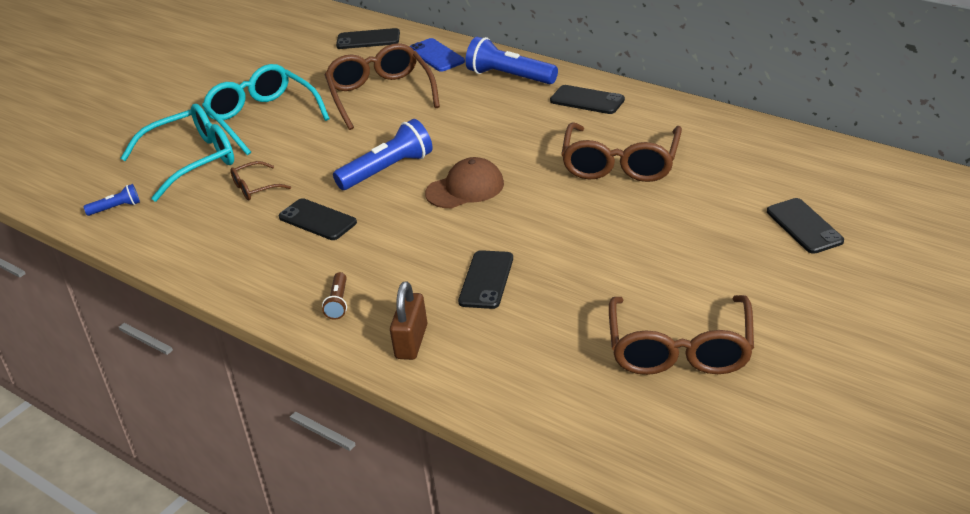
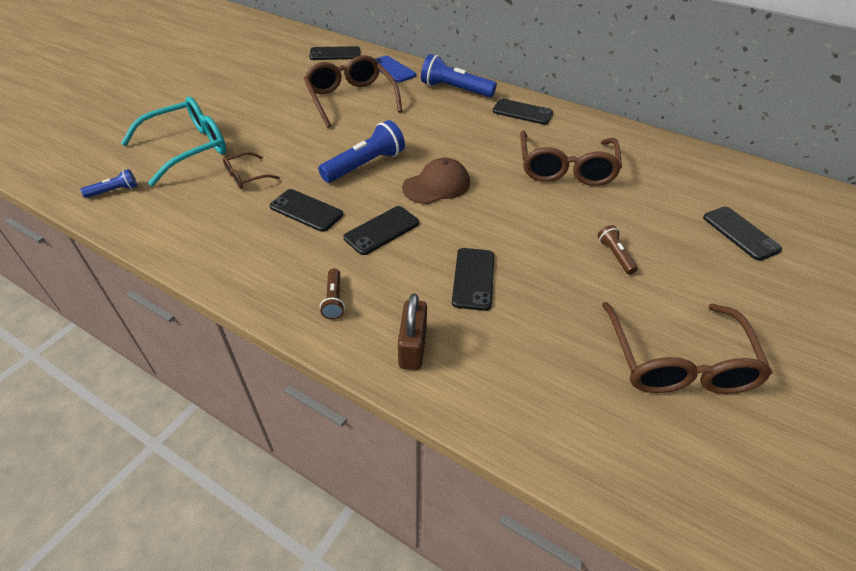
camera: 10 degrees left, 10 degrees up
(262, 118) = (250, 113): turquoise glasses -> none
(396, 237) = (382, 230): none -> black phone
(648, 253) = (615, 255): none -> brown flashlight

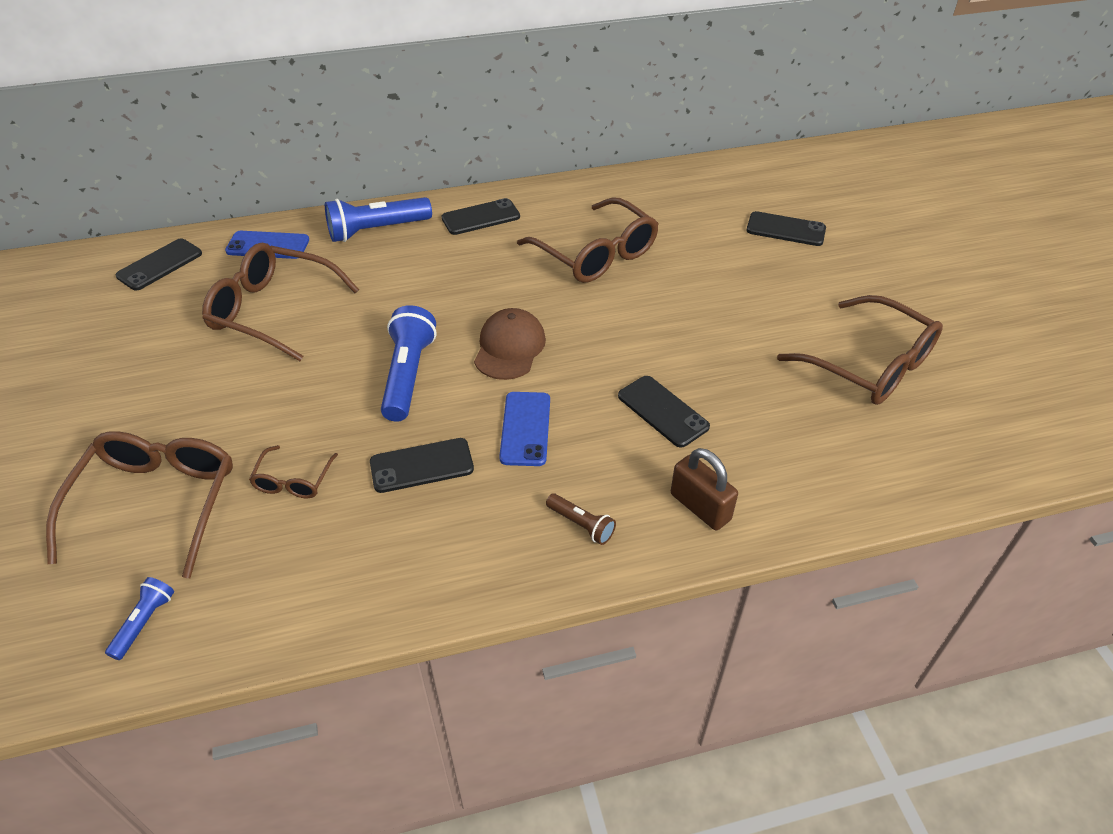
camera: 45 degrees left, 0 degrees up
(188, 148) = (157, 503): turquoise glasses -> brown glasses
(382, 230) = (525, 428): black phone -> blue phone
(615, 255) = (732, 310): brown flashlight -> none

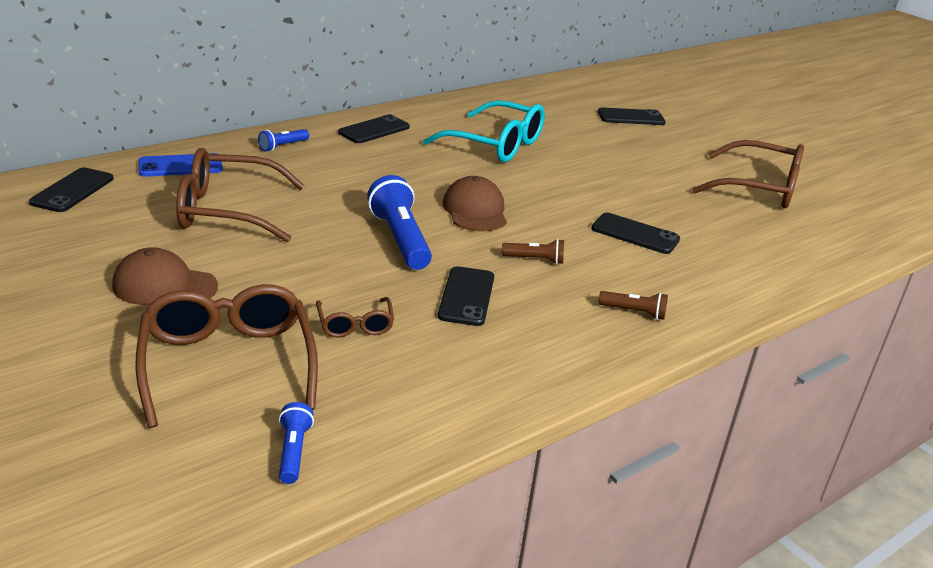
camera: 25 degrees left, 15 degrees down
(163, 397) = (164, 286): none -> brown cap
(376, 230) = (283, 146): blue flashlight -> blue flashlight, size x0.52
(422, 466) = (466, 296): black phone -> black phone turned 45 degrees counterclockwise
(525, 428) = (535, 260): blue phone -> brown flashlight
(596, 254) = (496, 145): brown glasses -> turquoise glasses
(700, 507) = (714, 286): brown padlock -> none

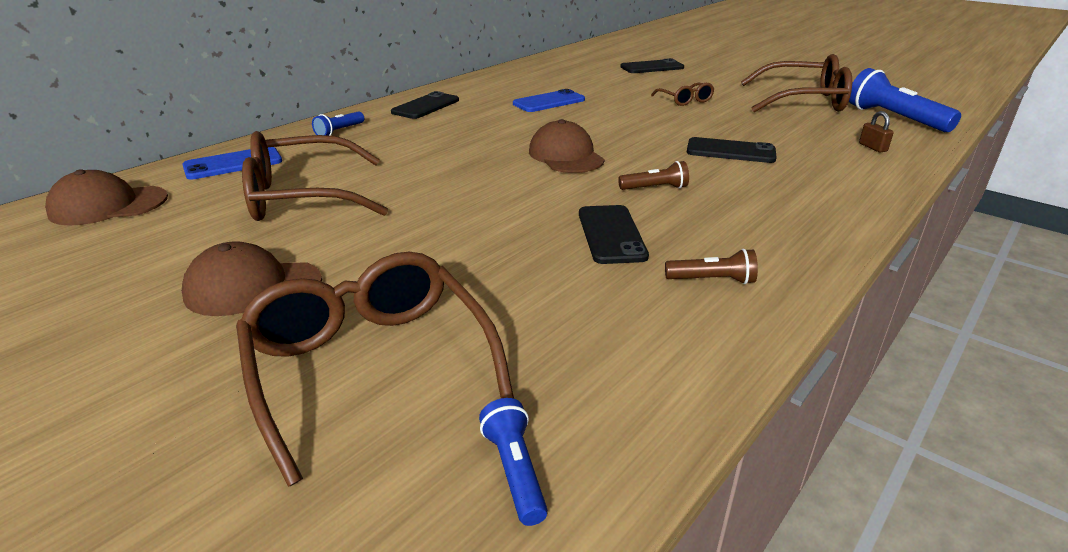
camera: 10 degrees left, 0 degrees up
(72, 190) = (108, 205): black phone -> brown cap
(355, 325) = (507, 287): brown glasses -> brown glasses (685, 100)
(400, 239) = (506, 192): blue flashlight -> blue flashlight (894, 118)
(496, 145) = (549, 102): turquoise glasses -> blue phone
(634, 312) = (789, 218): brown flashlight -> brown flashlight (712, 280)
(781, 255) = (872, 147): none -> brown padlock

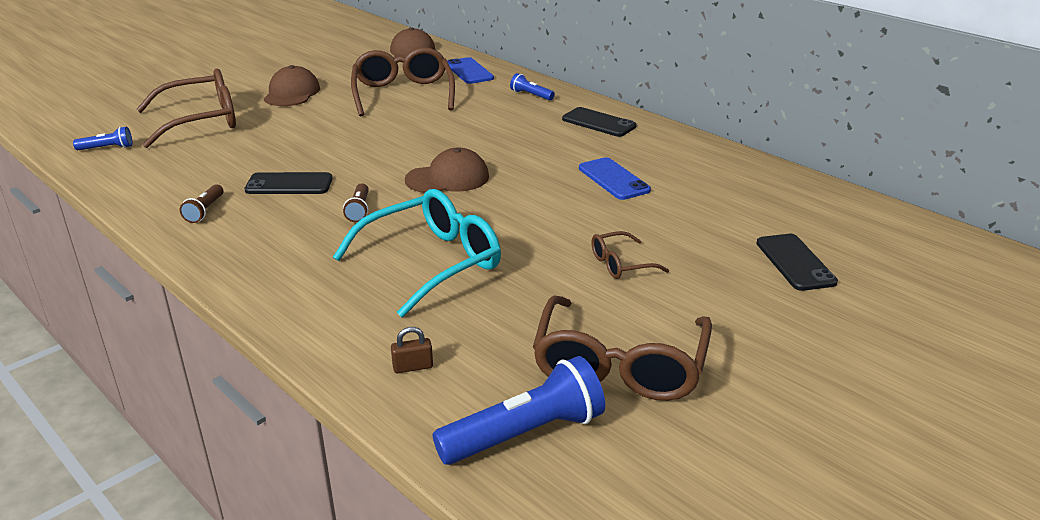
camera: 95 degrees right, 0 degrees up
(730, 151) = (432, 262): black phone -> turquoise glasses

